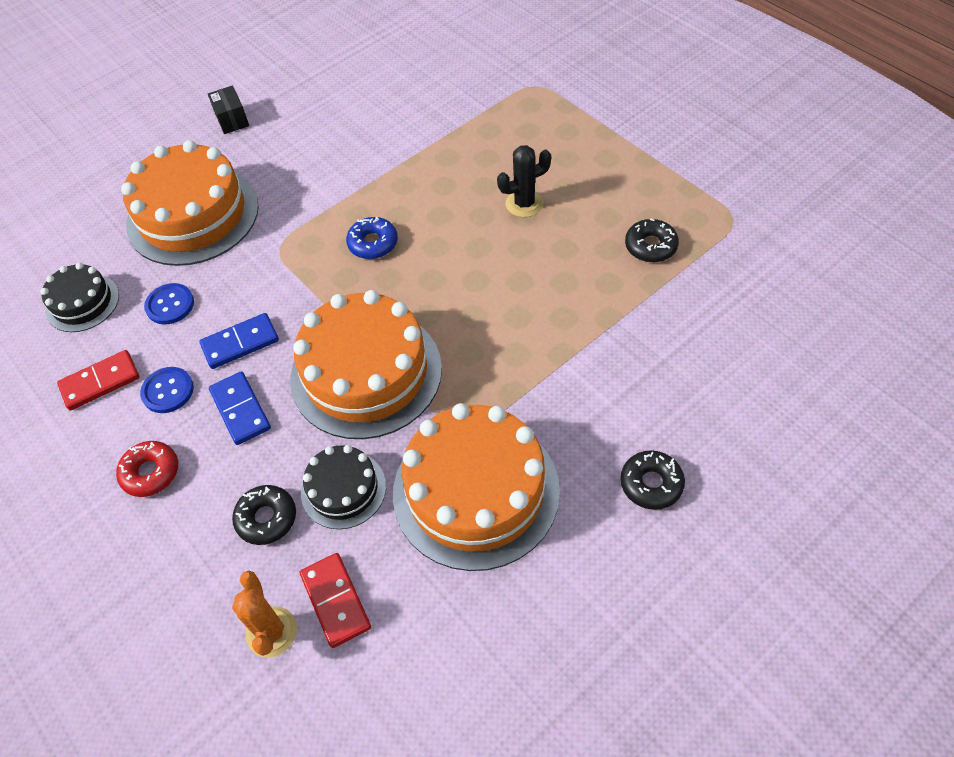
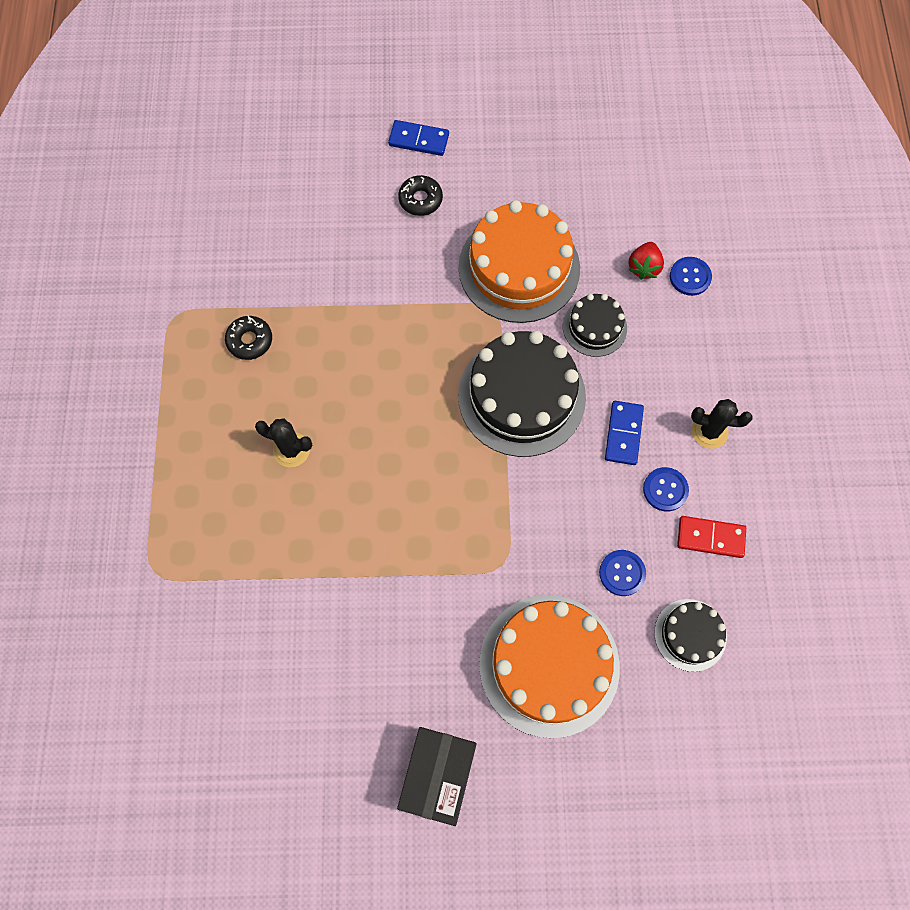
camera: 145 degrees left, 15 degrees up
(150, 472) = (709, 431): red donut -> black cactus
(232, 119) = (438, 775): black box -> black box, size x1.82
(240, 343) = (590, 491): blue domino -> blue domino (418, 140)
(266, 518) = (653, 344): black donut -> none
(271, 632) = (690, 277): orange cactus -> blue button
(336, 601) = (643, 267): red domino -> red strawberry
(366, 373) = (521, 396): orange cake -> black cake
(373, 243) = (431, 506): blue donut -> none

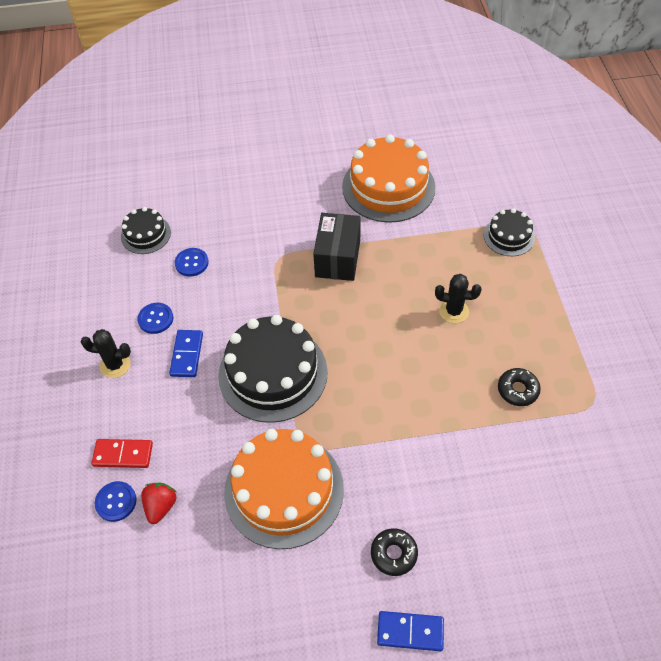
camera: 175 degrees right, 15 degrees down
(438, 775) = (308, 151): black box -> black box (337, 258)
(549, 665) = (242, 208): orange cake -> orange cake (388, 187)
(594, 327) = (210, 440): black cake -> black cake (509, 236)
(710, 538) = (124, 292): red domino -> red domino (123, 454)

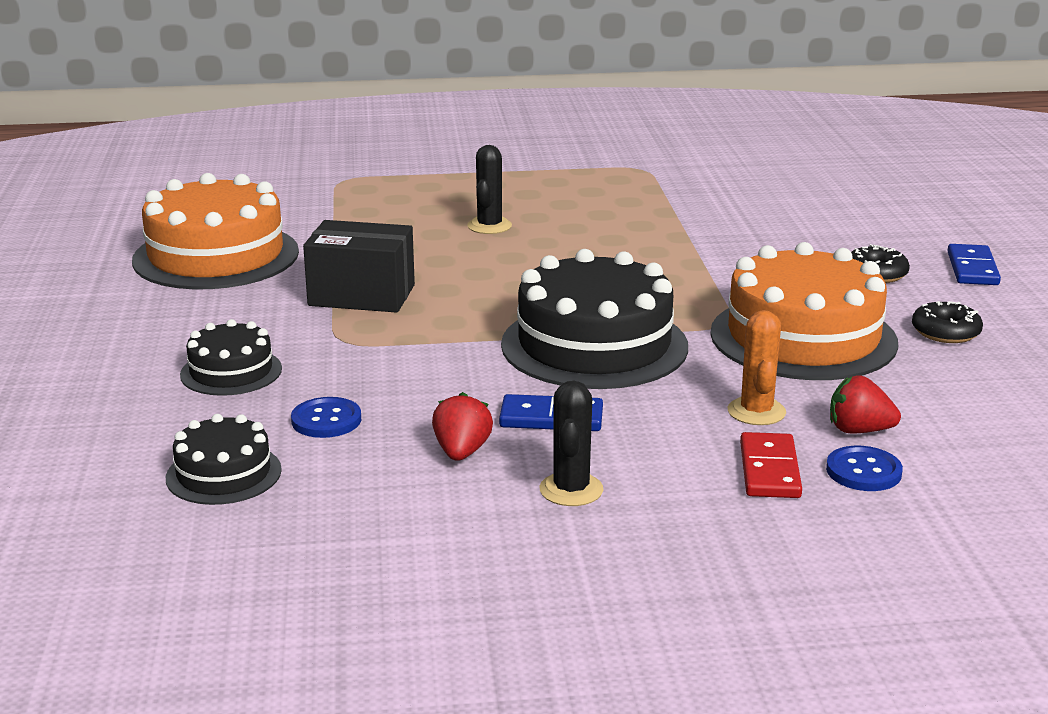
camera: 90 degrees left, 30 degrees down
(155, 319) = (462, 452): blue button -> red strawberry
(187, 453) = (756, 412): none -> orange cactus
(509, 236) = (360, 189): black cake -> black cake (231, 371)
(517, 390) = (623, 200): black donut -> black donut (945, 332)

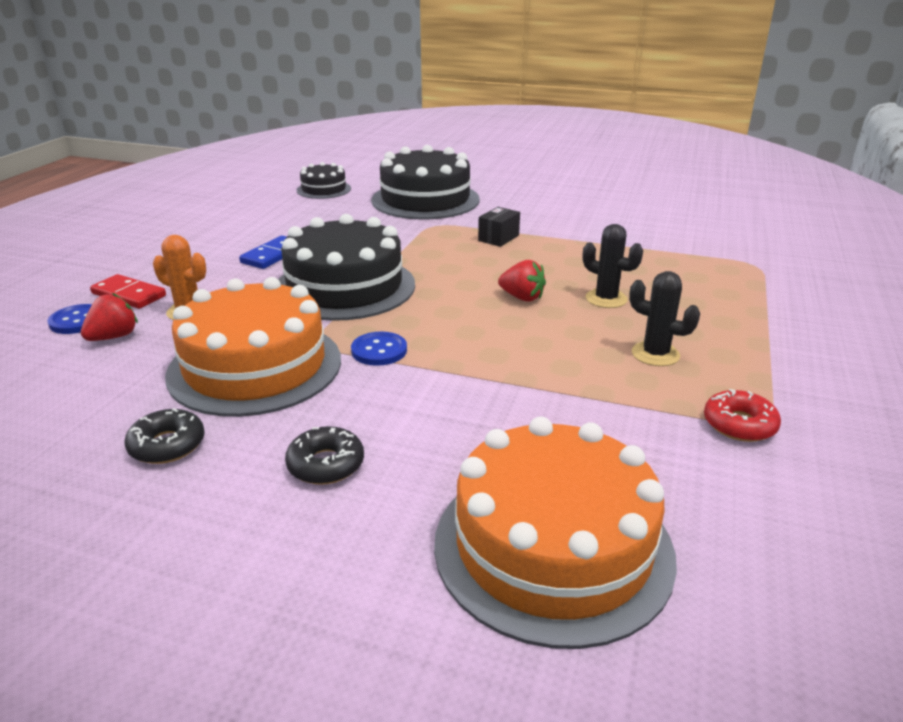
camera: 115 degrees right, 5 degrees up
(216, 256) = (599, 212): orange cake -> orange cake (553, 547)
(231, 371) = (425, 200): black cake -> black cake, size x1.93
(326, 420) = (346, 210): blue button -> blue button (379, 350)
(361, 295) = (498, 238): black box -> black box, size x0.55
(462, 452) = (272, 230): red strawberry -> red strawberry (522, 297)
(571, 490) = (199, 245): black cactus -> black cactus (655, 354)
(653, 173) = (739, 424): none -> red donut
(972, 269) = (262, 552): blue domino -> none

